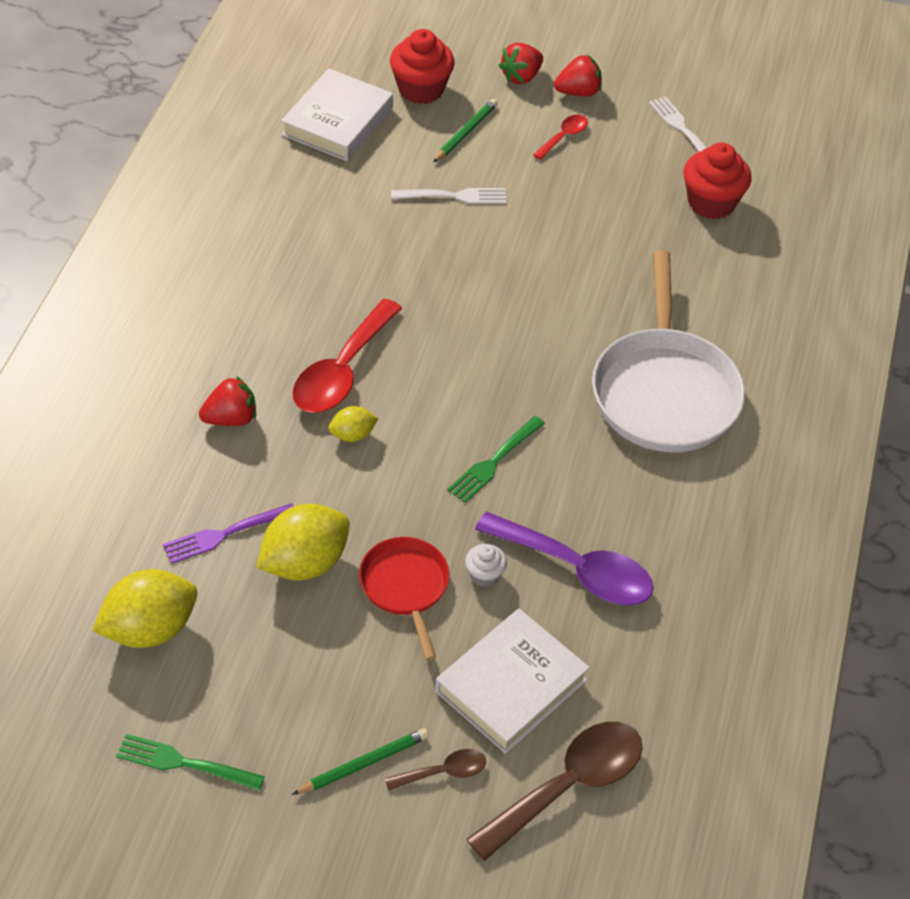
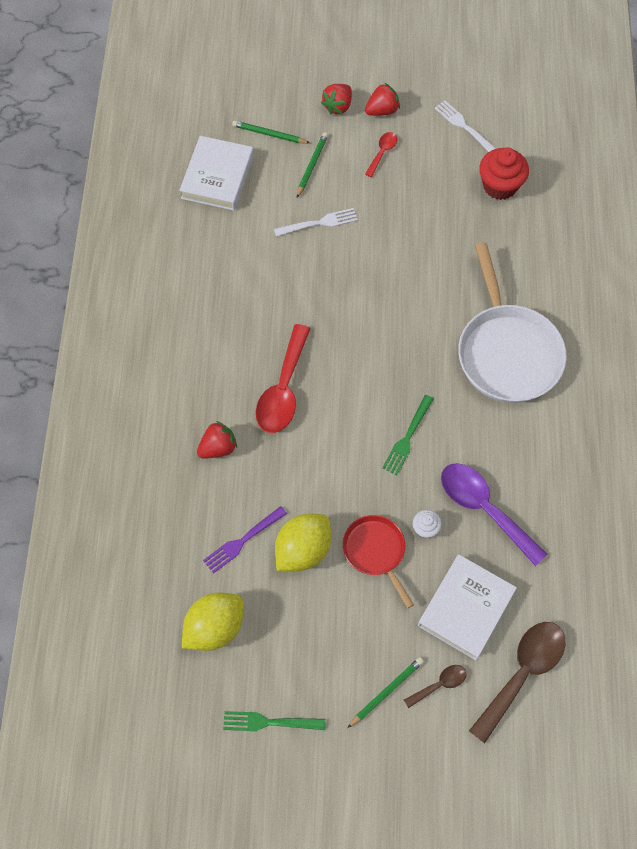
camera: 10 degrees left, 15 degrees up
(352, 435) = (305, 440): yellow lemon -> none
(421, 89) = (269, 134): red cupcake -> green pencil
(575, 569) = (484, 509): purple spoon -> purple spoon turned 150 degrees counterclockwise

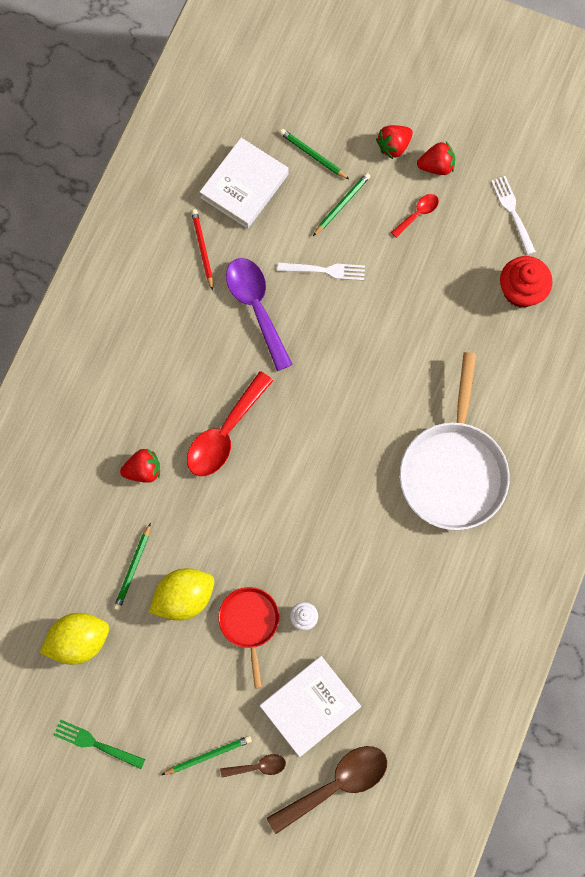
camera: 20 degrees right, 10 degrees up
(199, 240) = (202, 249): none -> red pencil
(242, 541) = (133, 568): purple fork -> green pencil
(407, 437) = (323, 523): green fork -> none
(484, 509) = (366, 618): purple spoon -> purple spoon (256, 307)

